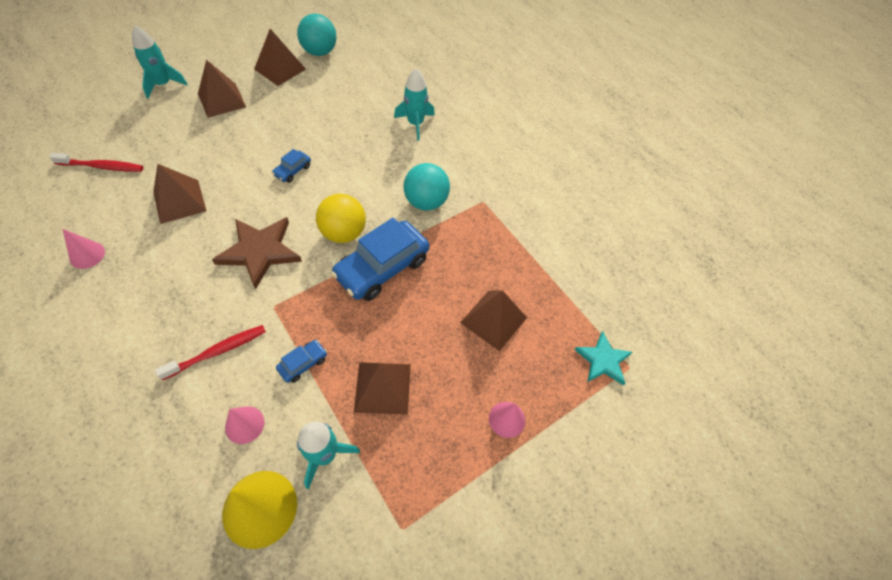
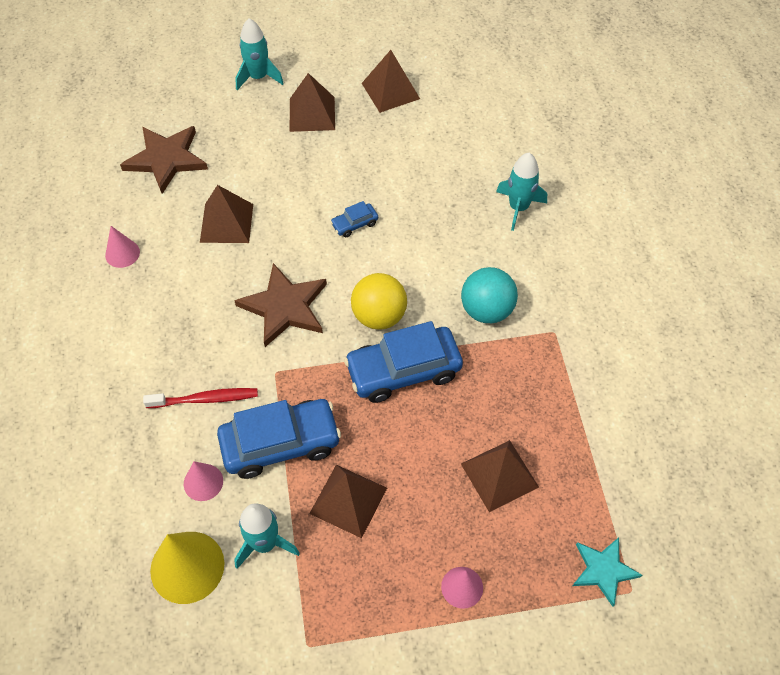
camera: 30 degrees right, 0 degrees up
(102, 166) = (166, 159): red toothbrush -> brown star
(303, 363) = (280, 444): blue car -> blue car, size x2.20
(319, 52) = (445, 80): turquoise ball -> none

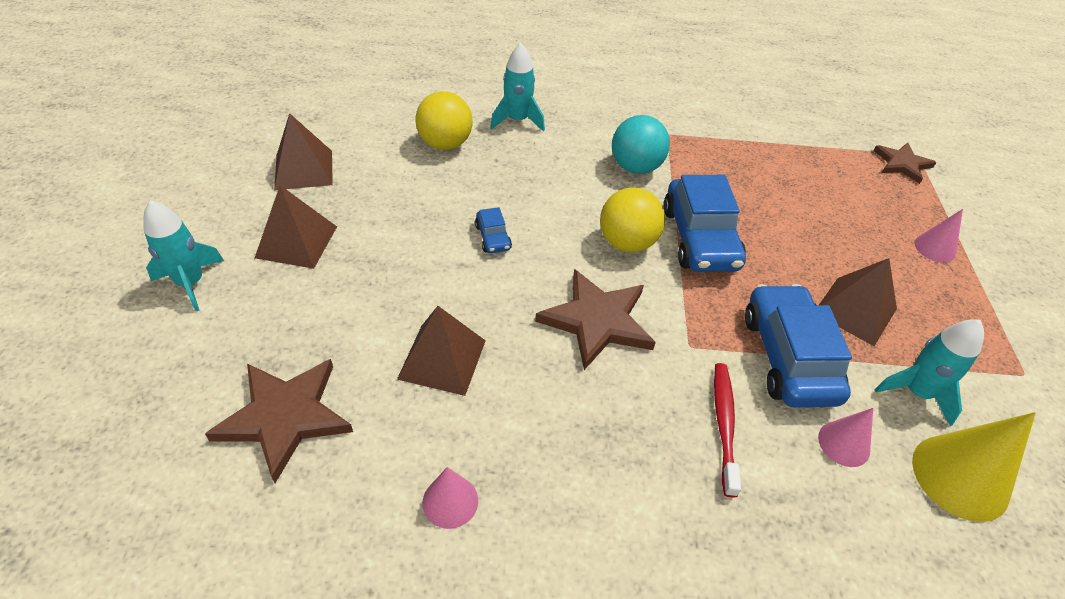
camera: 80 degrees left, 10 degrees down
(460, 165) = (445, 144): none -> yellow ball
(499, 475) = (818, 200): brown pyramid -> none
(603, 570) = (902, 164): turquoise star -> brown star

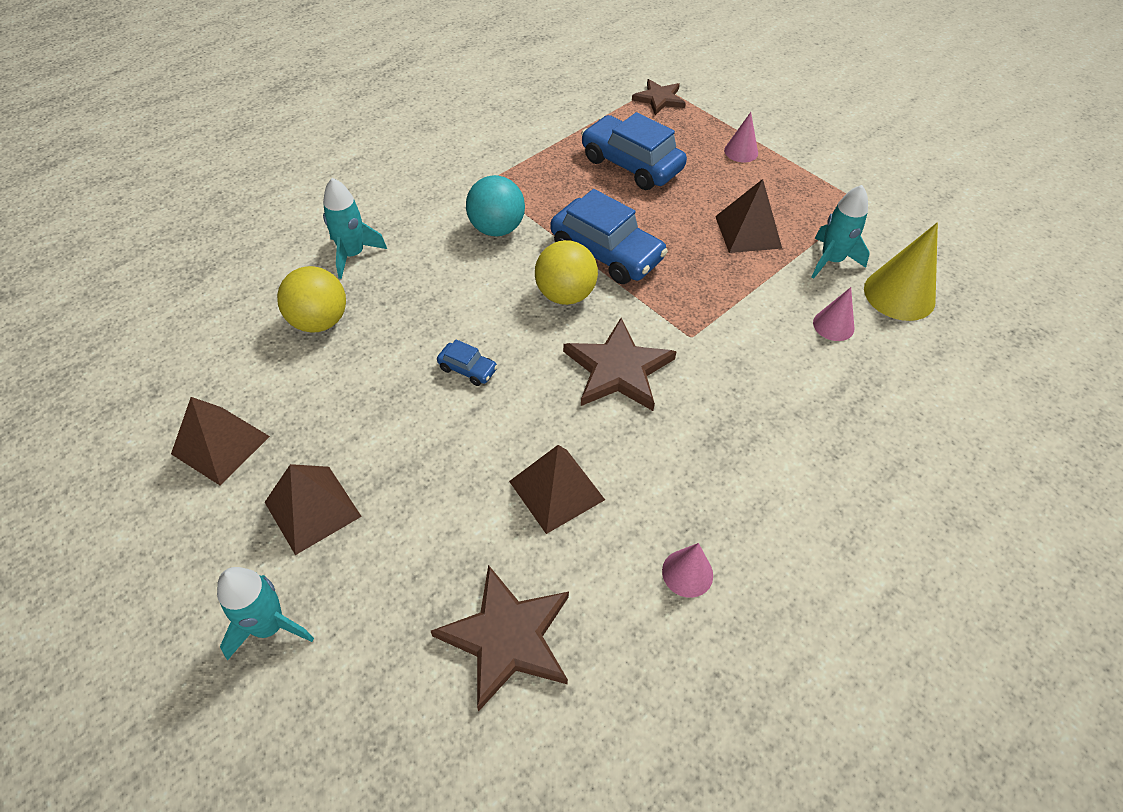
camera: 45 degrees left, 5 degrees up
(724, 424) = (767, 371): red toothbrush -> none
(788, 357) = (749, 295): blue car -> blue car (631, 164)

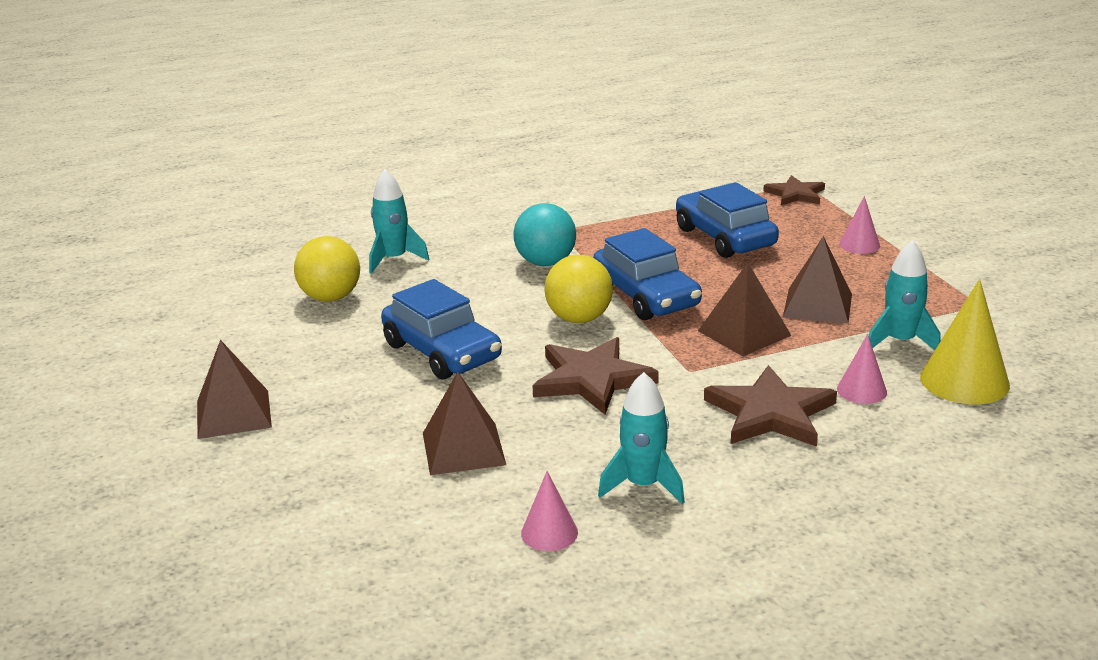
camera: 25 degrees right, 25 degrees down
(220, 445) = (188, 359): brown pyramid -> brown pyramid (744, 333)
(269, 626) = (143, 477): turquoise rocket -> turquoise rocket (643, 485)
(467, 369) = (442, 352): blue car -> blue car, size x2.20
(507, 638) = (339, 533): brown star -> brown star (770, 413)

